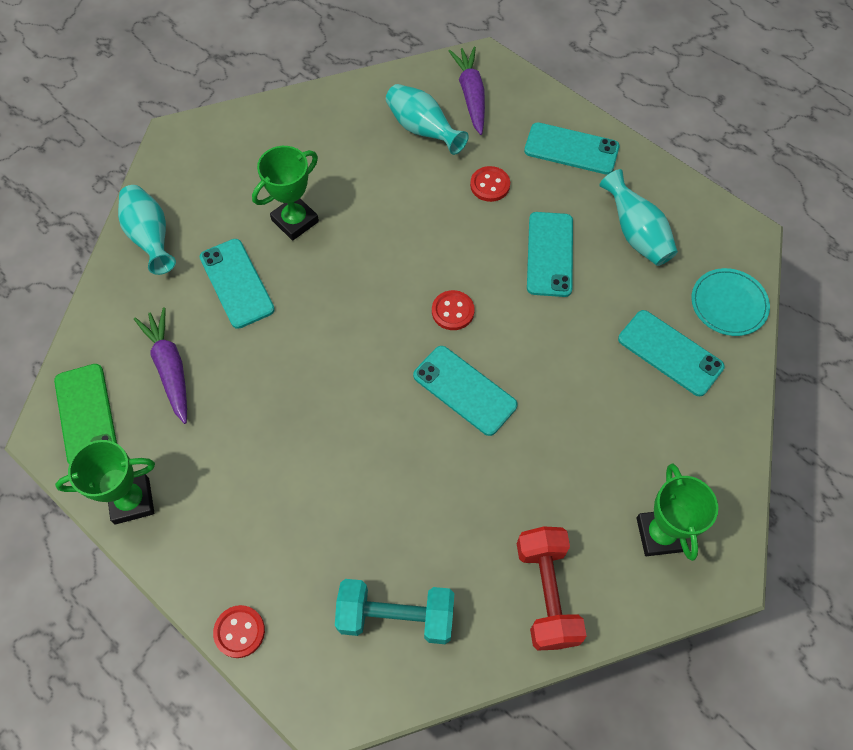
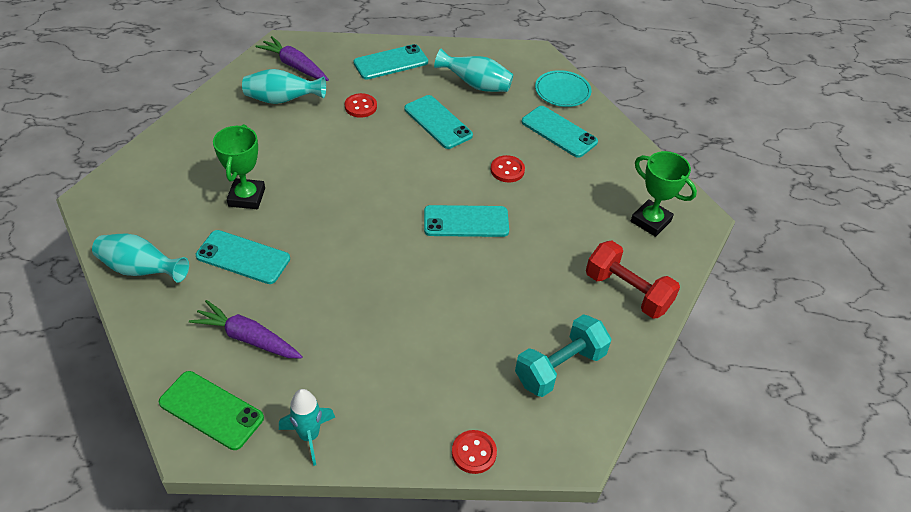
camera: 45 degrees left, 15 degrees down
(132, 501) = (309, 436): green trophy -> turquoise rocket
(453, 311) = (412, 185): red button -> red button (507, 170)
(670, 353) = (559, 132): turquoise phone -> turquoise phone turned 45 degrees clockwise

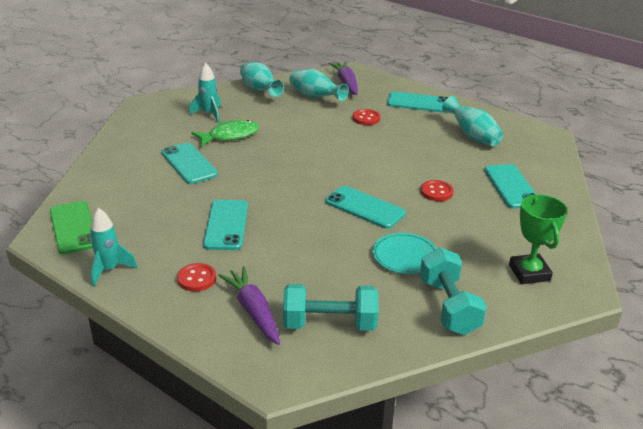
camera: 40 degrees right, 15 degrees down
(141, 270) = (124, 145): turquoise vase -> turquoise vase (260, 91)
(191, 177) = (209, 114): none -> turquoise rocket
(247, 197) = (230, 136): green trophy -> green fish
(248, 338) = (139, 203): purple carrot -> purple carrot (253, 311)
(438, 122) = (414, 146): turquoise phone -> turquoise phone (226, 225)
(474, 453) = (200, 338): red button -> red button (196, 279)
(562, 91) = (546, 164): turquoise plate -> turquoise plate (405, 256)
(627, 292) = (449, 307): red dumbbell -> turquoise dumbbell

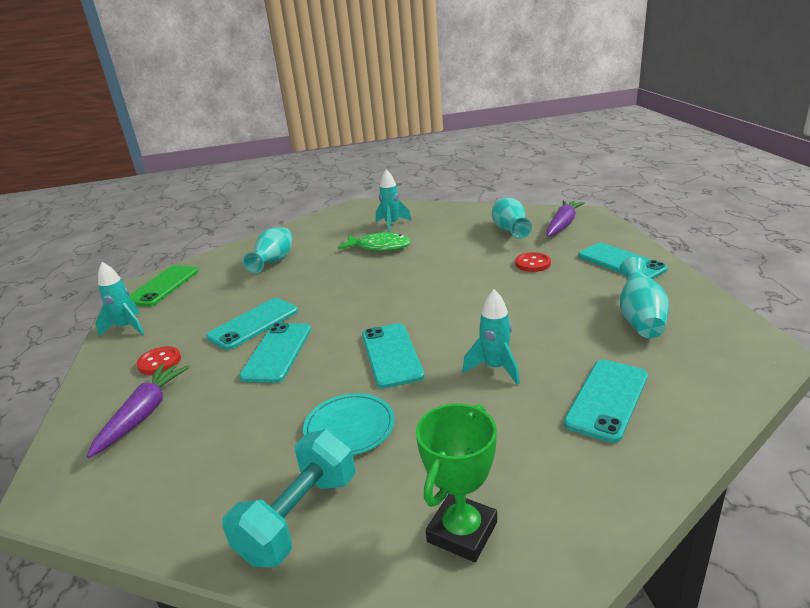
camera: 45 degrees right, 5 degrees down
(189, 163) = (312, 261): turquoise phone -> turquoise phone (277, 352)
(260, 91) = (465, 214): turquoise vase -> turquoise vase (274, 262)
(330, 324) = (171, 464): turquoise dumbbell -> none
(436, 192) = (495, 368): red button -> turquoise rocket

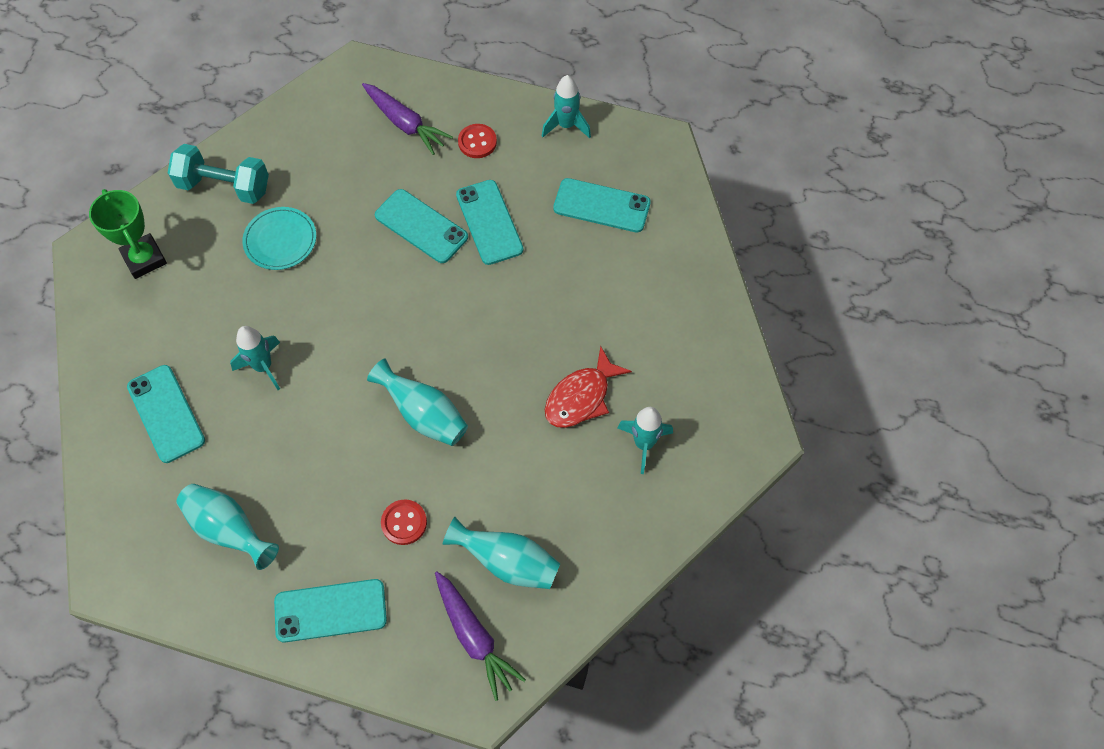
camera: 115 degrees right, 35 degrees up
(163, 286) = (645, 165): green phone -> none
(274, 262) = (625, 278): turquoise vase -> turquoise vase (424, 415)
(299, 517) = (224, 186): turquoise dumbbell -> turquoise dumbbell turned 45 degrees counterclockwise
(379, 247) = (581, 397): green fish -> red fish
(391, 355) = (345, 305): turquoise phone -> turquoise phone (601, 206)

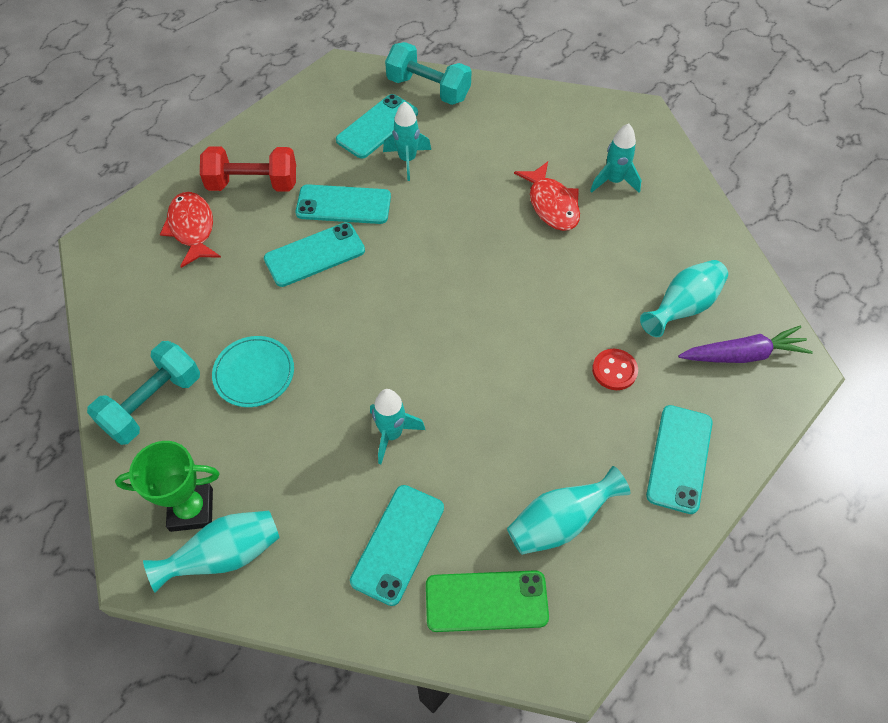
camera: 65 degrees left, 5 degrees down
(139, 498) = (486, 601): none -> green phone
(166, 413) = (398, 544): turquoise phone -> turquoise phone turned 60 degrees counterclockwise
(405, 123) = (192, 229): purple carrot -> red fish
(424, 415) = (513, 319): turquoise vase -> turquoise vase (225, 555)
(477, 142) = (253, 184): red button -> red dumbbell
(566, 125) = (281, 120): turquoise rocket -> turquoise rocket (407, 160)
(678, 227) = (428, 89): none -> turquoise dumbbell

